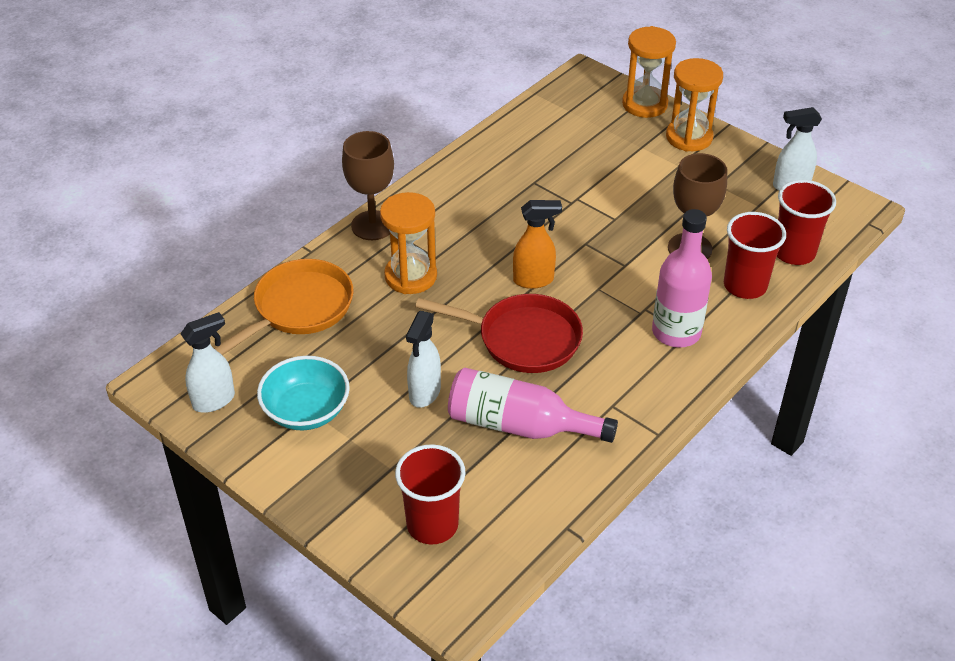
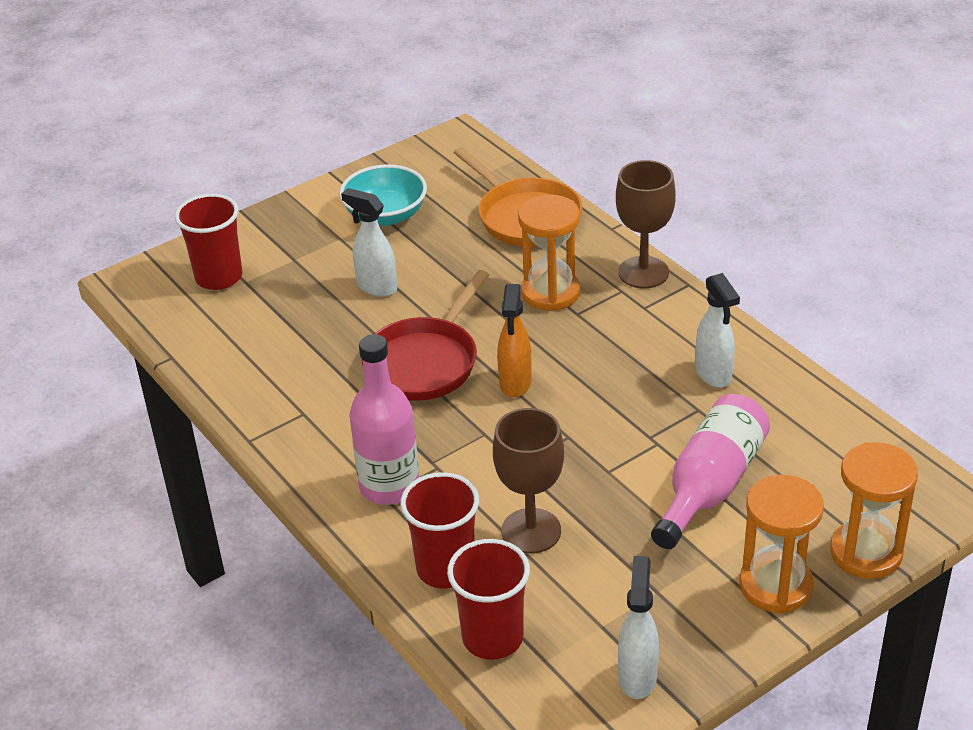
camera: 105 degrees right, 5 degrees down
(214, 400) = (421, 166): white spray bottle -> white spray bottle (713, 374)
(519, 425) = (307, 343): pink bottle -> pink bottle (710, 485)

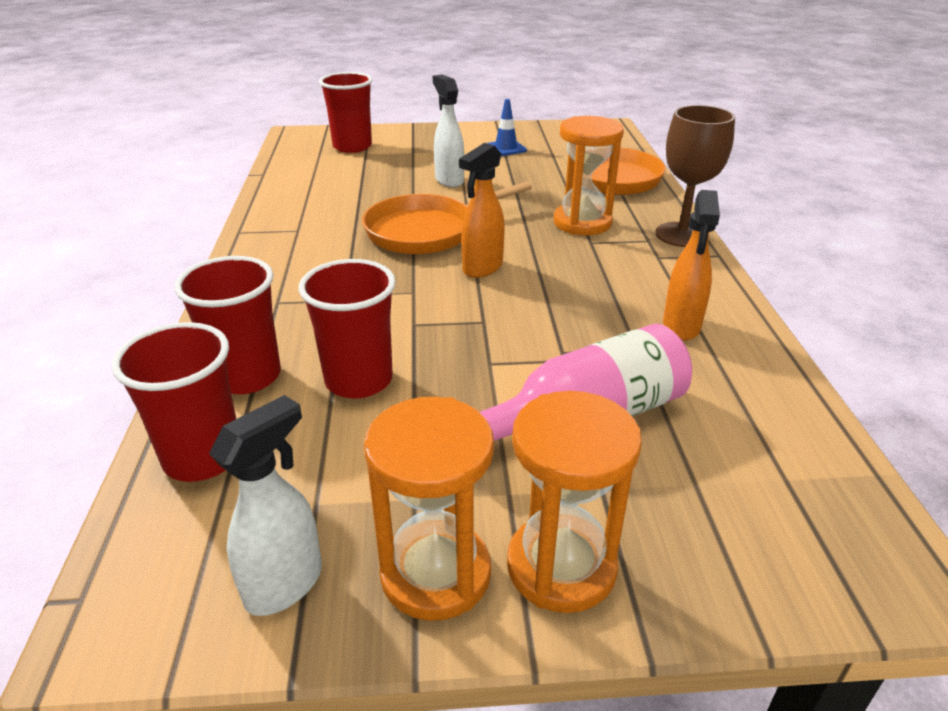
camera: 30 degrees right, 5 degrees down
(385, 215) = (506, 148): turquoise bowl -> blue traffic cone
(389, 486) = (290, 297): pink bottle -> none
(425, 362) = (427, 231): red pan -> orange pan
(531, 531) = (358, 380): brown goblet -> red cup
(713, 374) = (681, 327): white spray bottle -> orange spray bottle
(866, 552) = (724, 588): orange hourglass -> orange hourglass (435, 573)

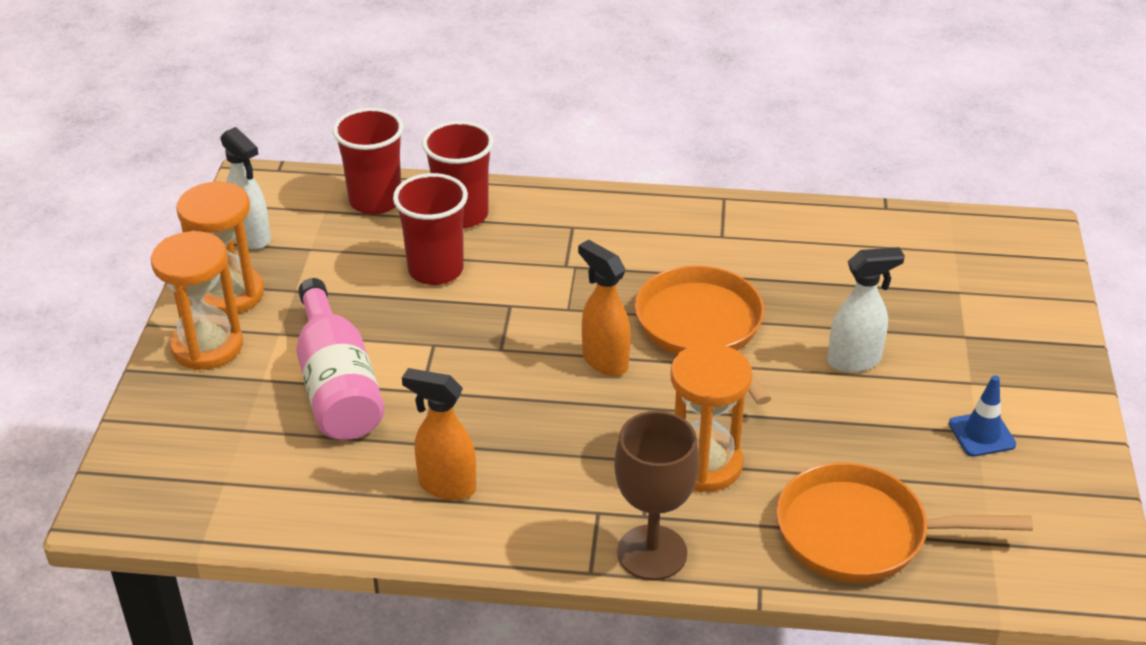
camera: 100 degrees right, 5 degrees up
(352, 147) = (984, 280): red cup -> none

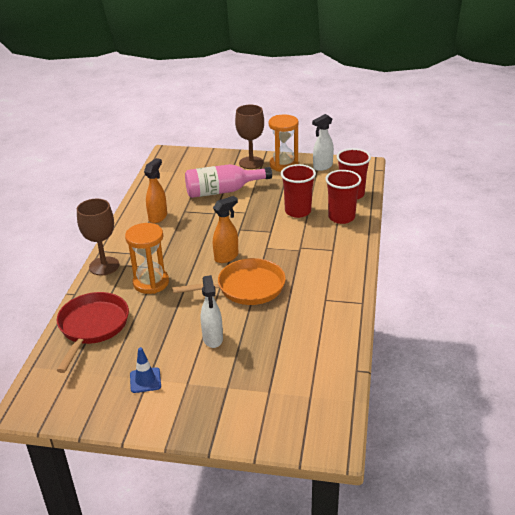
camera: 95 degrees right, 5 degrees down
(207, 346) = (251, 163): orange hourglass -> brown goblet
(861, 533) = (92, 327): orange pan -> red pan

